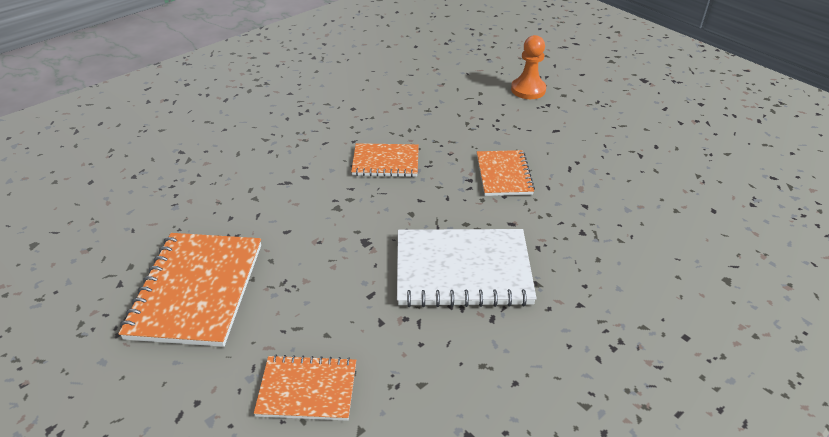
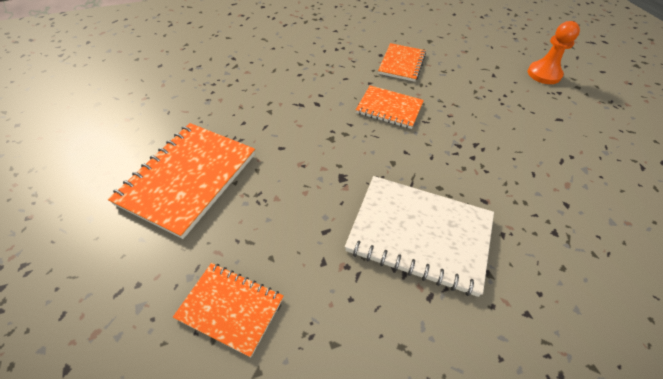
camera: 20 degrees right, 10 degrees up
(504, 175) = (493, 149): orange notebook -> orange notebook (401, 64)

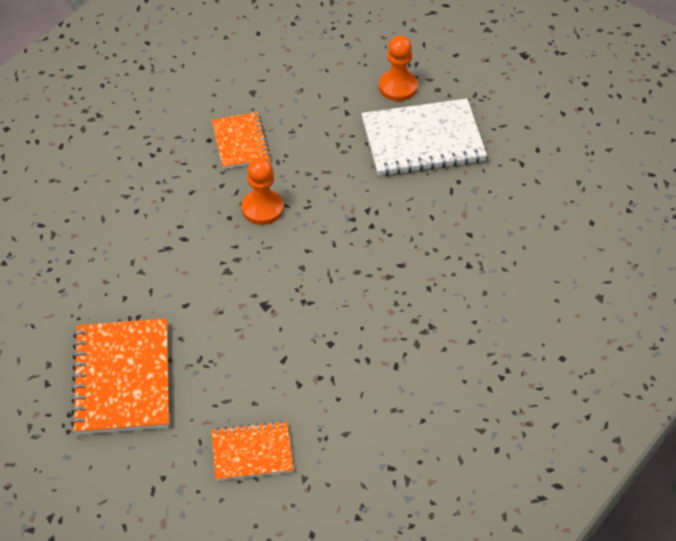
camera: 30 degrees left, 0 degrees up
(389, 108) = (262, 208): orange notebook -> orange pawn
(419, 234) = (362, 322): white notebook -> white notebook (423, 140)

